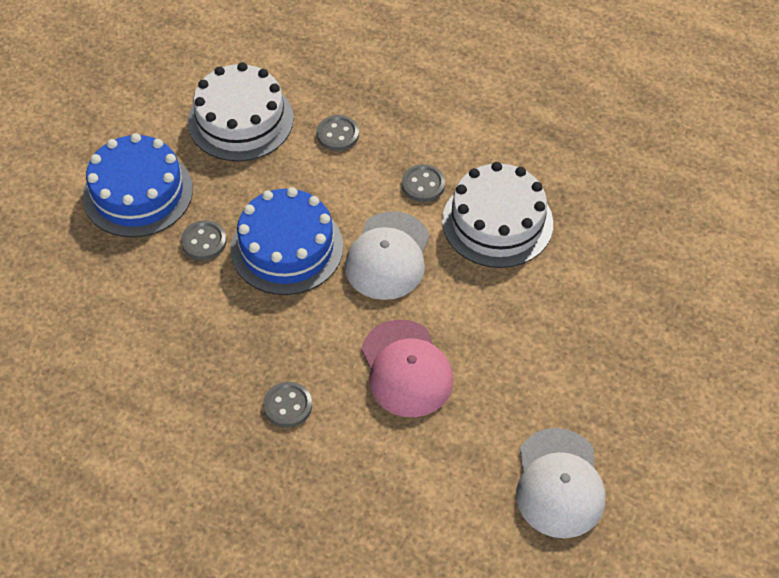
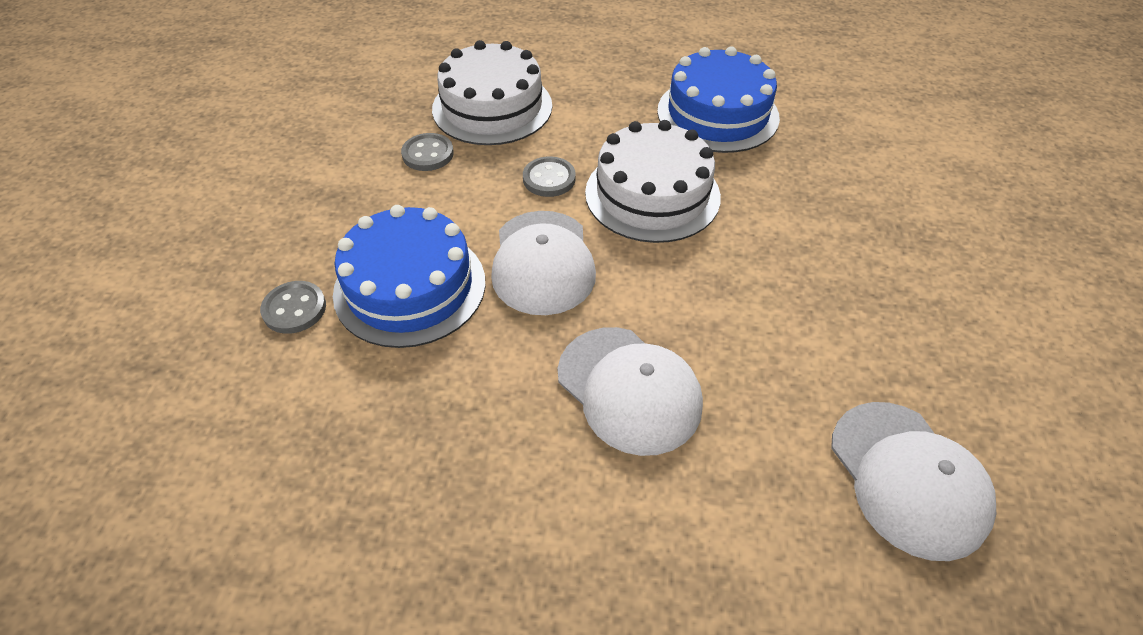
camera: 20 degrees left, 5 degrees down
(138, 193) = (187, 275): blue cake -> blue cake (717, 114)
(240, 120) = (304, 167): white cake -> white cake (492, 107)
(288, 406) = (486, 493): grey button -> none
(406, 369) = (629, 389): pink cap -> white cap

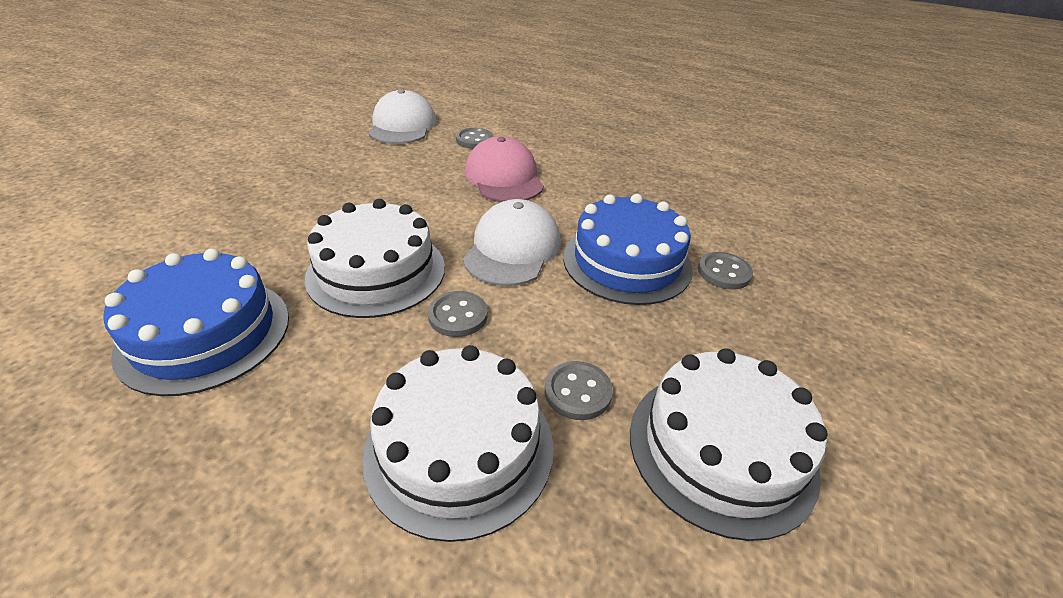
camera: 160 degrees left, 10 degrees down
(321, 150) = (721, 448): none -> white cake
(629, 389) = (504, 177): white cap -> pink cap
(749, 484) = (474, 140): none -> grey button

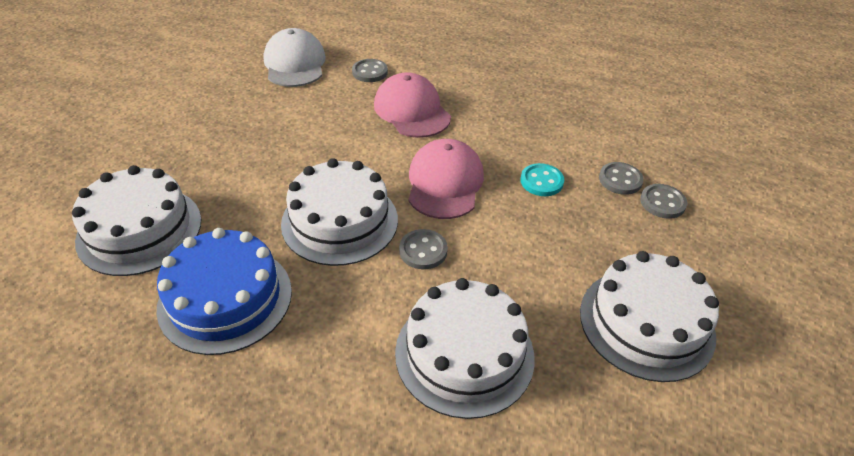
camera: 10 degrees left, 5 degrees up
(159, 250) = (140, 230): none -> white cake
(512, 249) = (445, 183): white cap -> pink cap
(577, 392) = (535, 298): grey button -> grey button (662, 202)
(627, 262) = (541, 181): blue cake -> turquoise button

